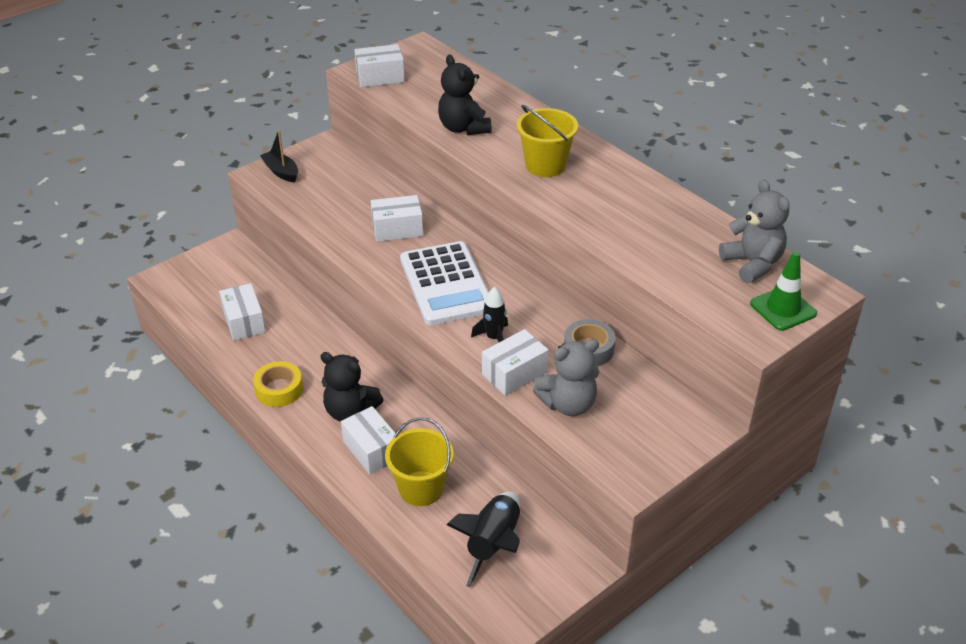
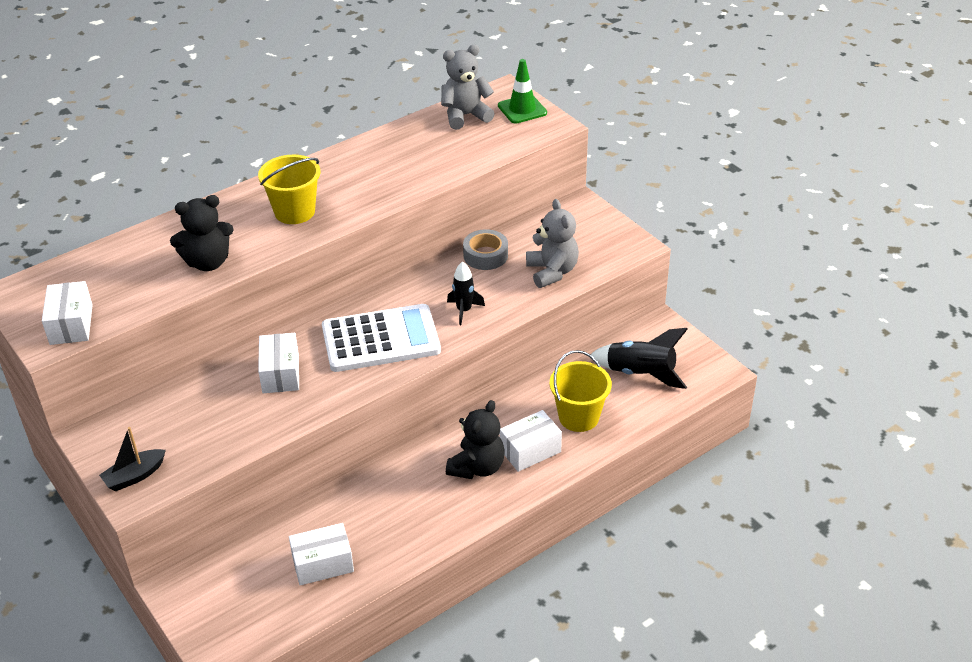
camera: 85 degrees left, 0 degrees up
(279, 389) = (439, 525): yellow tape -> none
(514, 373) = (512, 300): white box -> none

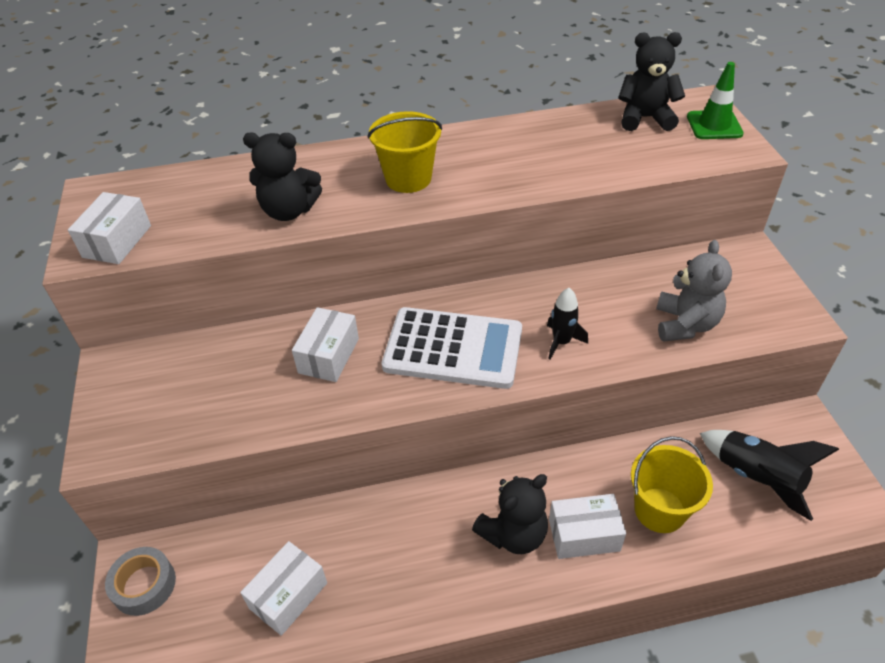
camera: 25 degrees right, 5 degrees up
(134, 476) = (118, 428): black boat -> none
(323, 564) = (288, 595): white box -> white box turned 60 degrees counterclockwise
(465, 116) = (645, 118): grey teddy bear -> black teddy bear
(485, 255) = (614, 282): grey tape -> grey tape (144, 585)

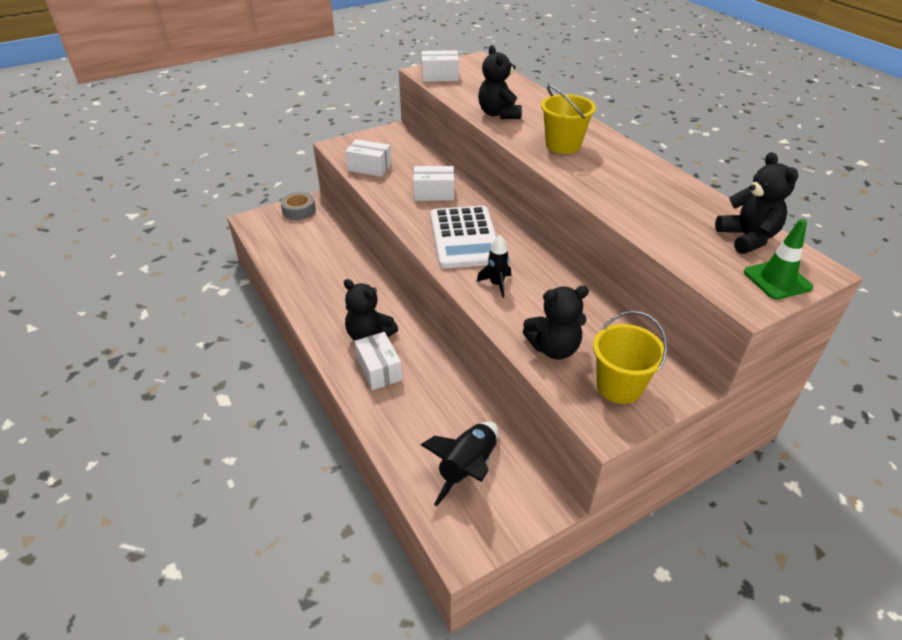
camera: 70 degrees right, 5 degrees down
(288, 595) = (304, 257): white box -> white box (369, 167)
(659, 510) = (413, 408): yellow bucket -> yellow bucket (619, 386)
(685, 324) = (554, 348): grey teddy bear -> black teddy bear

